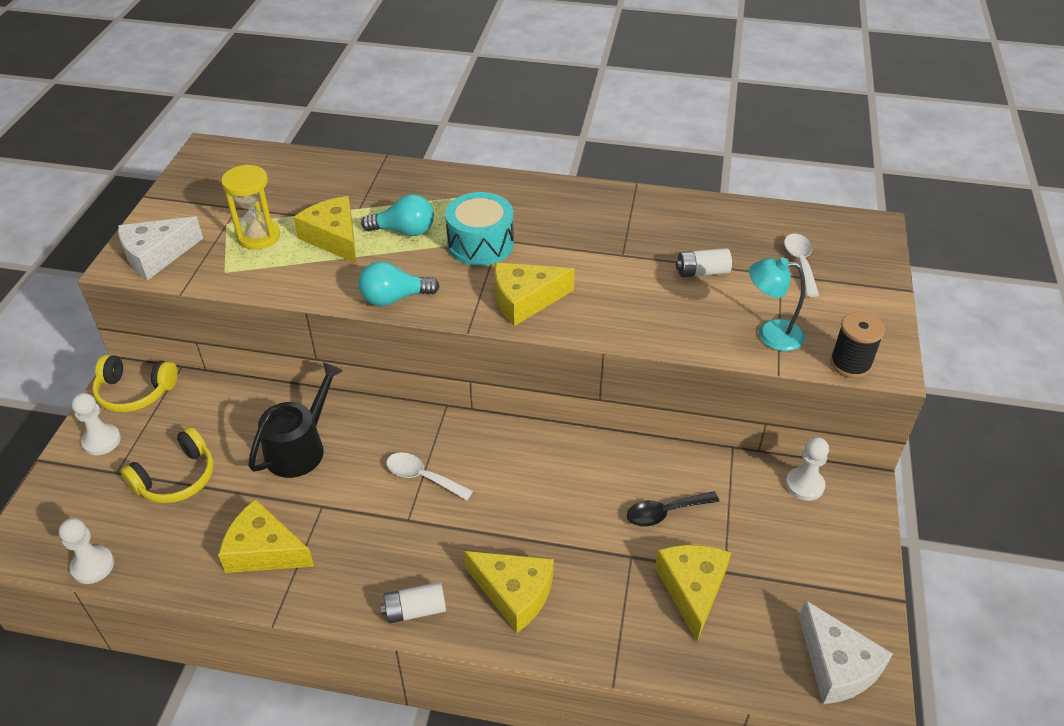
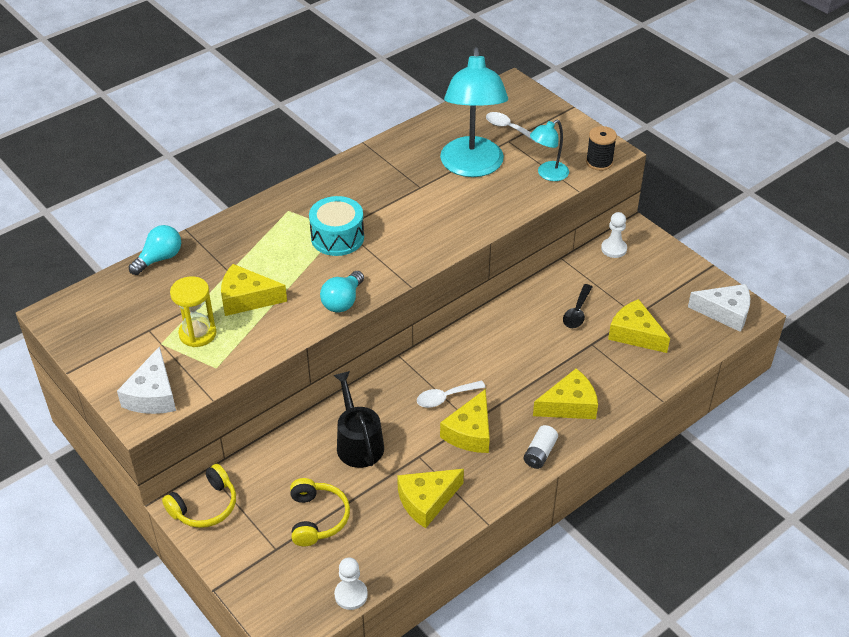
camera: 50 degrees left, 0 degrees up
(101, 441) = (235, 545): white pawn -> none
(404, 231) = (281, 263): turquoise light bulb -> turquoise light bulb (159, 259)
(525, 300) = (412, 248): yellow cheese -> yellow cheese (470, 432)
(702, 272) = (472, 167): white battery -> turquoise lamp

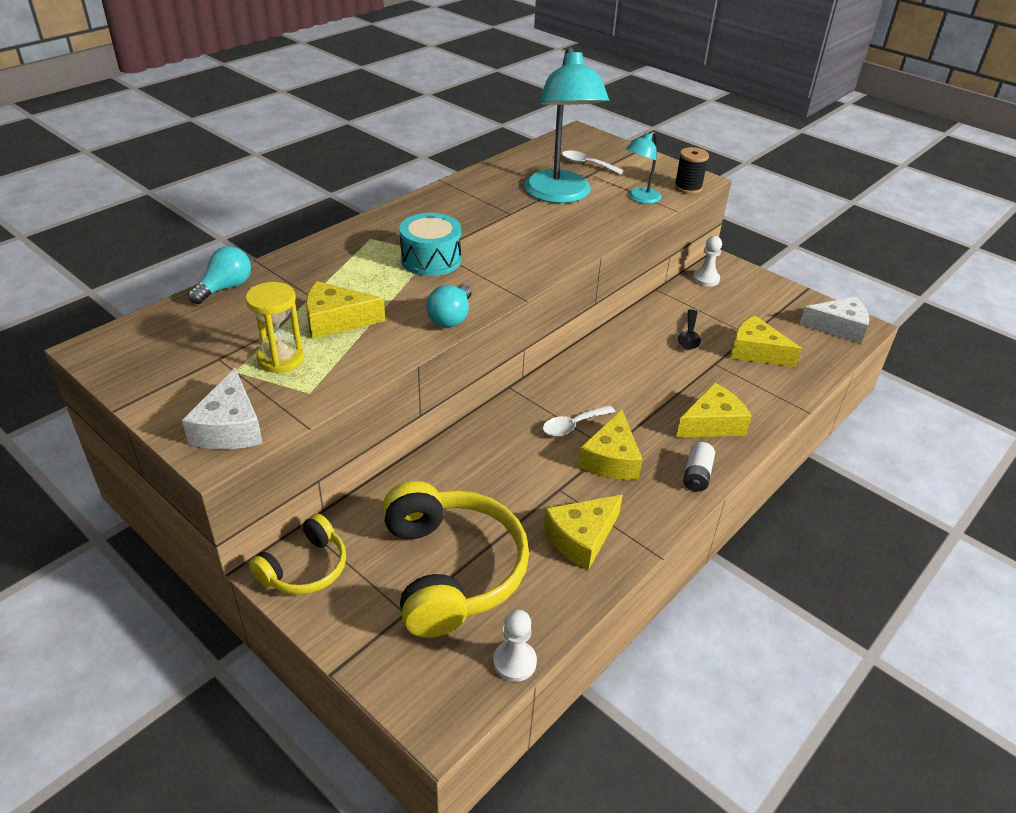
camera: 10 degrees left, 5 degrees down
(317, 518) = (452, 570): yellow headphones -> yellow headphones, size x1.82
(358, 443) = (484, 480): black watering can -> none

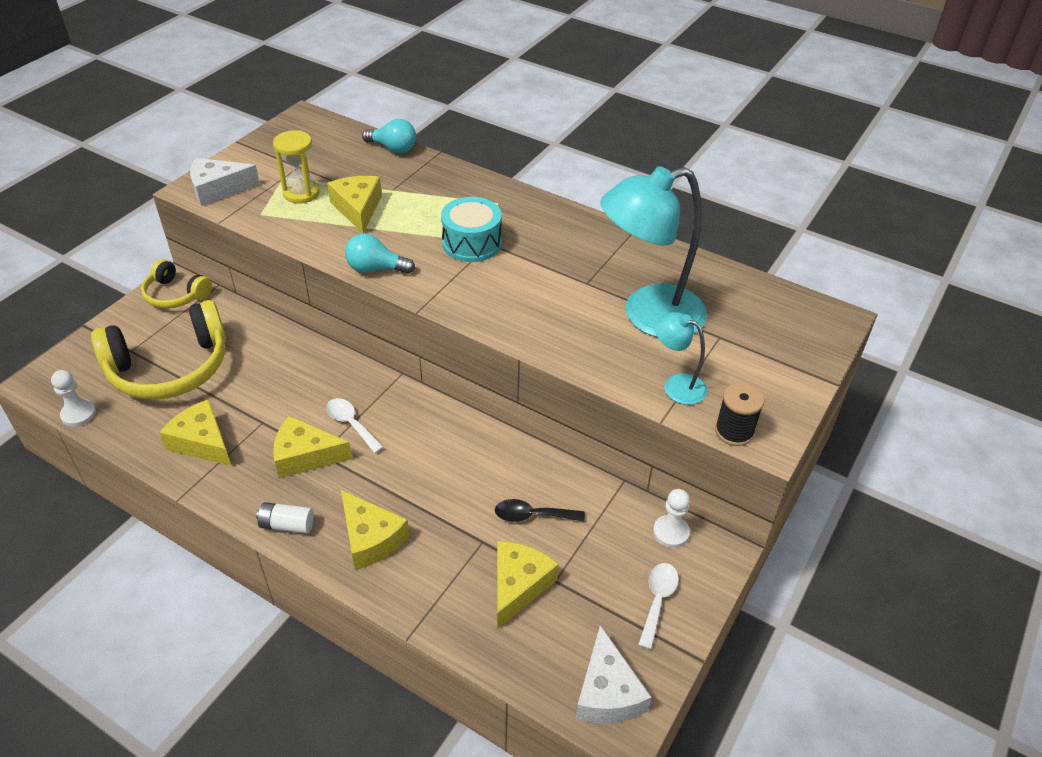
camera: 80 degrees right, 5 degrees up
(587, 164) = (745, 332): white spoon -> white spoon (657, 601)

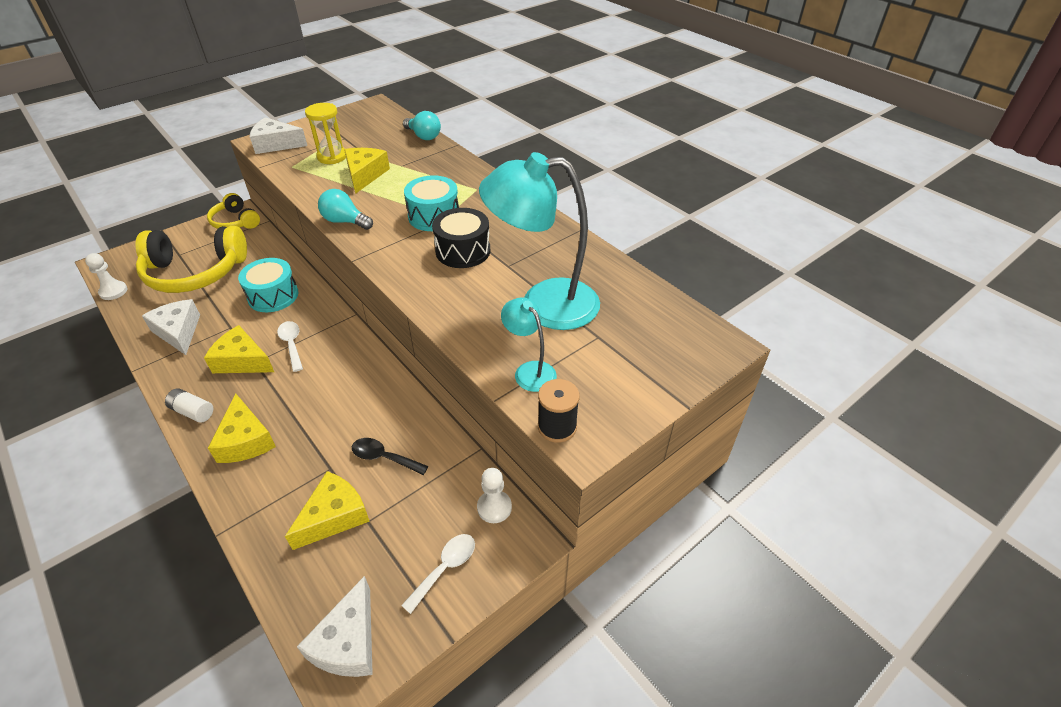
camera: 20 degrees right, 0 degrees up
(202, 442) = (178, 332): yellow cheese -> white cheese
(289, 374) = (273, 296): none -> turquoise drum
(529, 276) = (463, 251): none -> black drum

